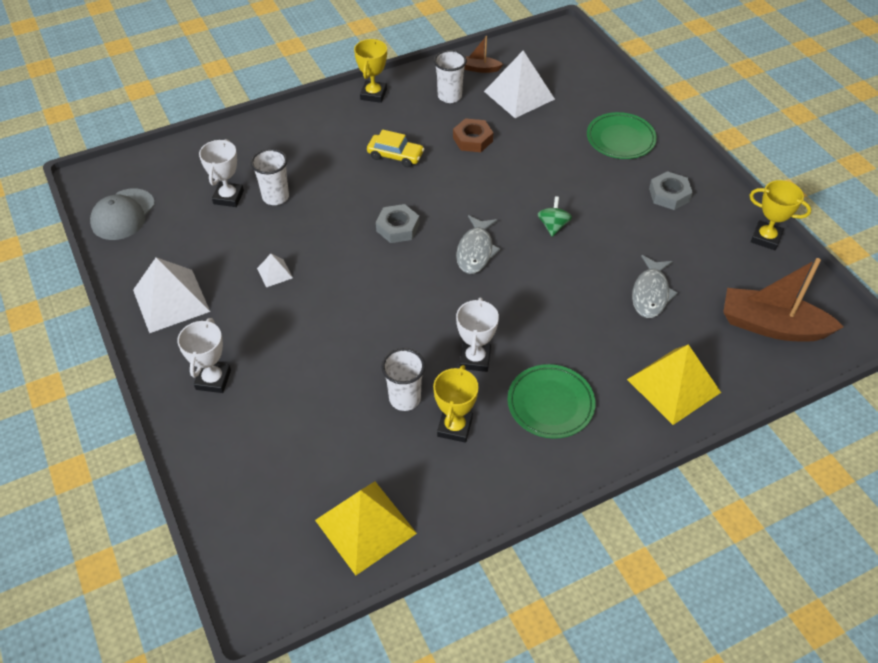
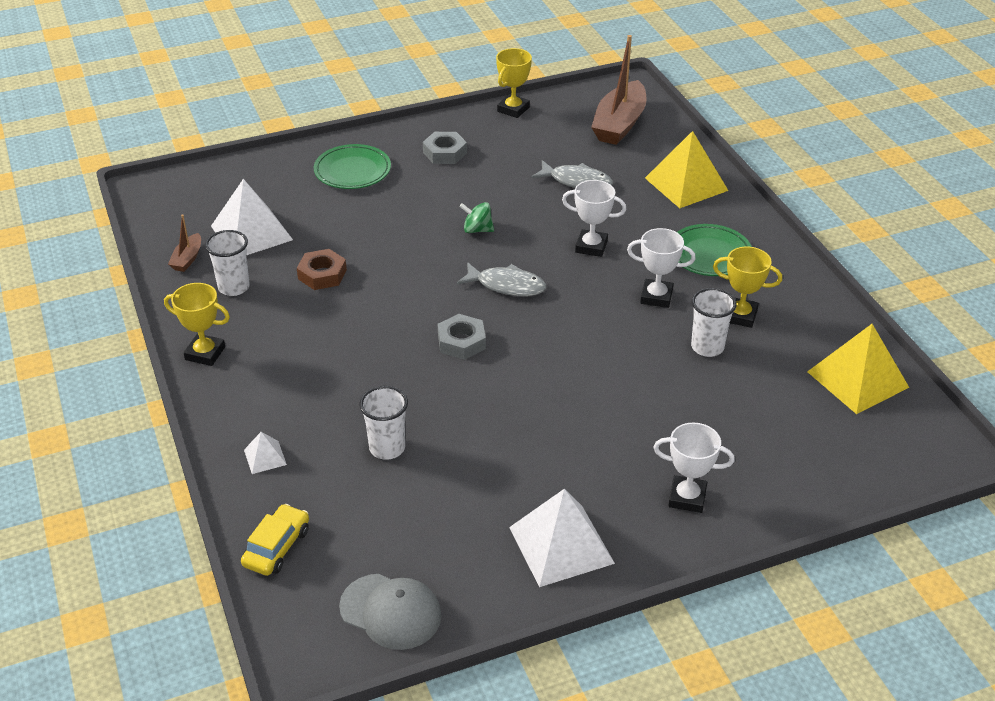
camera: 85 degrees left, 10 degrees down
(228, 197) = (378, 495): white trophy -> white trophy (591, 246)
(274, 273) = (523, 447): white pyramid -> white pyramid (265, 457)
(395, 156) = (334, 338): yellow car -> yellow car (277, 547)

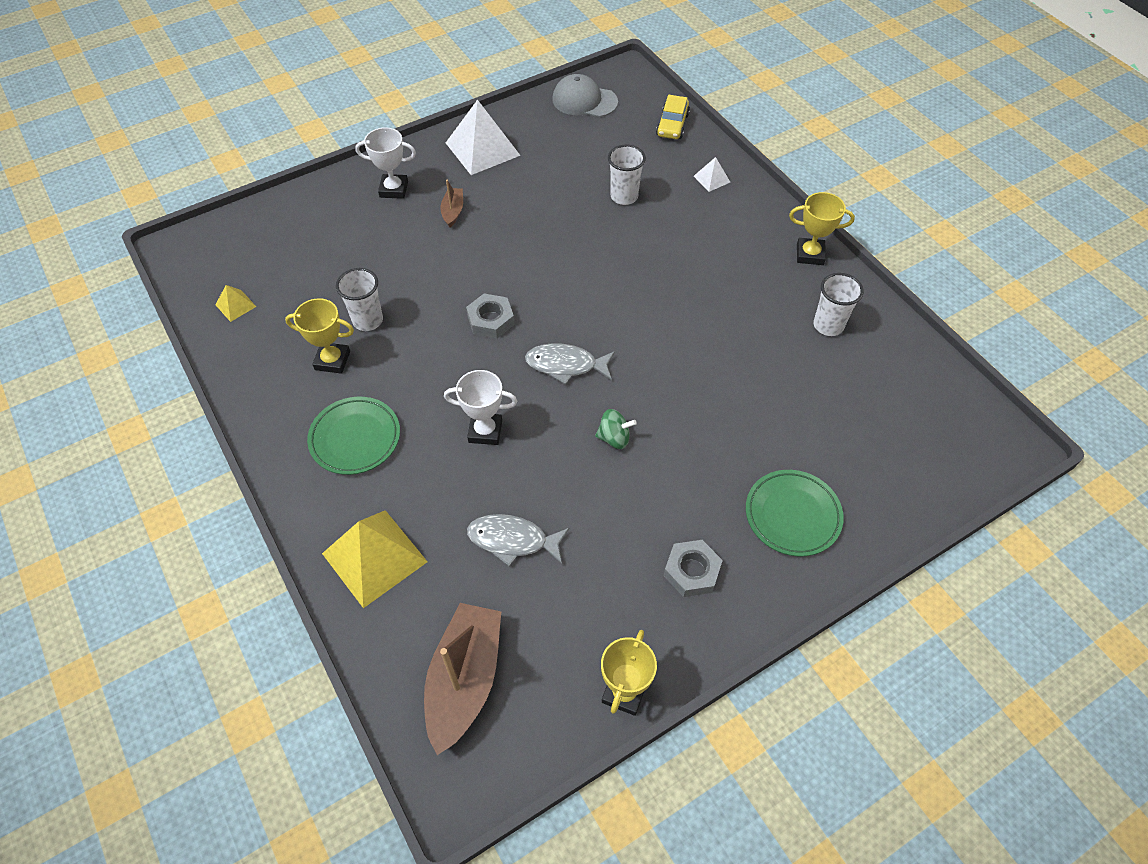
camera: 170 degrees right, 15 degrees up
(187, 259) = (895, 353): brown boat -> brown boat (453, 211)
(251, 232) = (853, 397): white pyramid -> none
(322, 274) = (752, 352): brown nut -> none
(461, 342) = (593, 295): grey nut -> grey nut (490, 320)
(656, 297) = (414, 372): white trophy -> none
(858, 379) = (235, 305): yellow pyramid -> yellow pyramid, size x0.47

